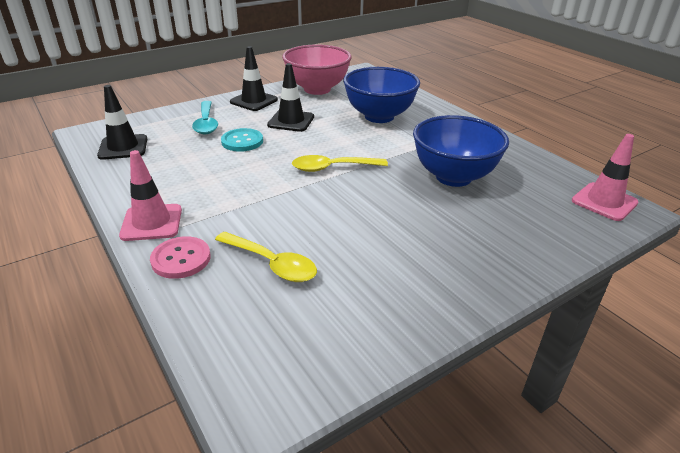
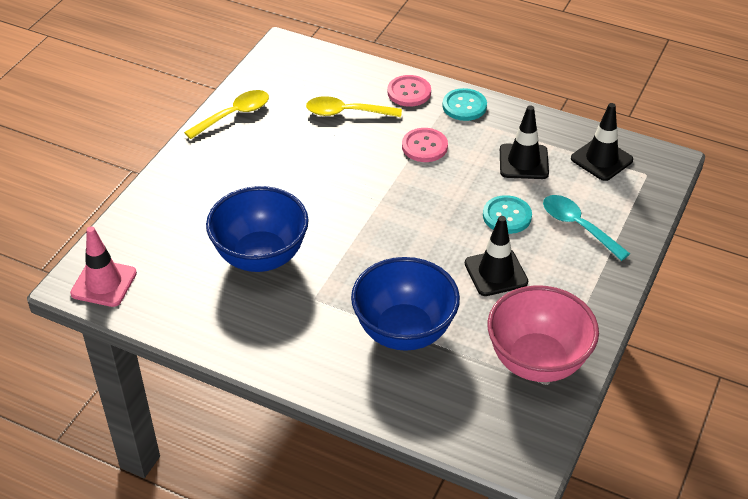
camera: 150 degrees right, 10 degrees up
(152, 222) = (464, 106): pink traffic cone -> turquoise button
(237, 203) = (424, 146): none -> pink button
(254, 101) = (582, 292): black traffic cone -> black traffic cone (523, 162)
(332, 168) = (384, 218): yellow spoon -> yellow spoon (234, 115)

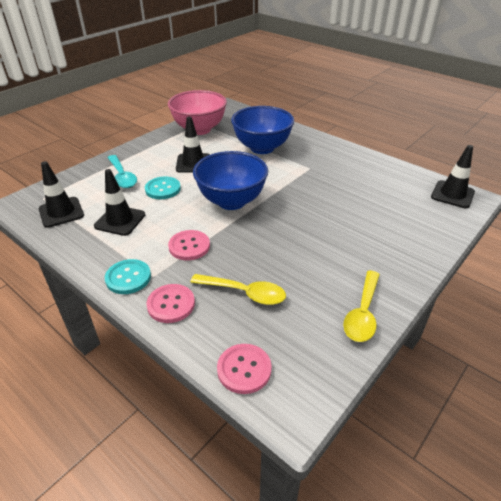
camera: 165 degrees left, 5 degrees down
(104, 283) = (452, 194): pink traffic cone -> black traffic cone
(234, 115) = (362, 313): yellow spoon -> yellow spoon turned 45 degrees counterclockwise
(260, 257) = (342, 193): blue bowl -> blue bowl (231, 201)
(326, 62) = (244, 369): none -> pink button

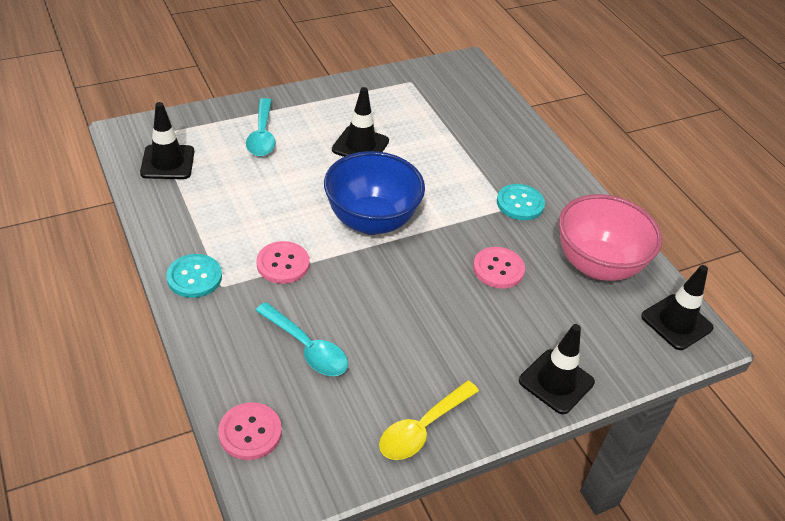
camera: 20 degrees right, 5 degrees up
(120, 220) = (225, 198): black traffic cone -> black traffic cone (556, 381)
(163, 189) = (299, 172): turquoise button -> turquoise button (520, 203)
(171, 304) = (220, 328): pink button -> pink button (498, 269)
(199, 129) = (402, 92): pink bowl -> pink bowl (597, 265)
(244, 293) = (307, 348): yellow spoon -> turquoise spoon
(262, 148) = (466, 152): blue bowl -> none

